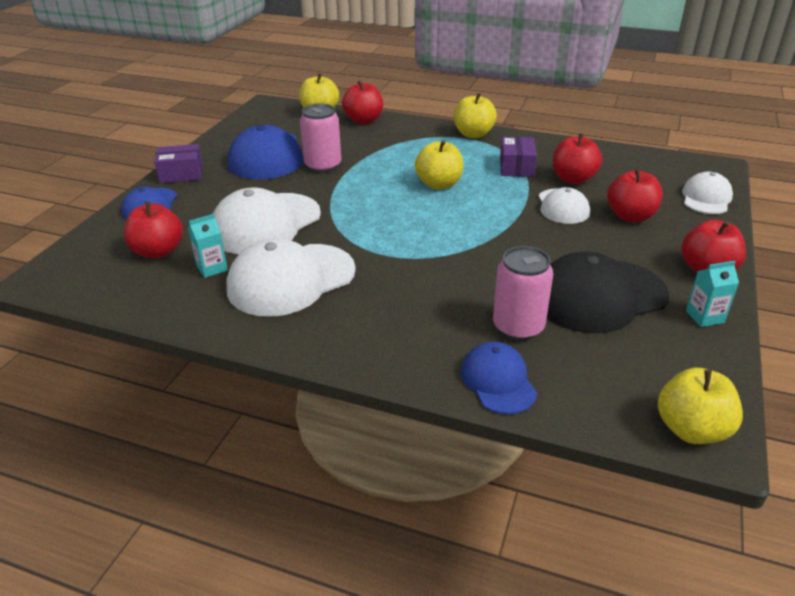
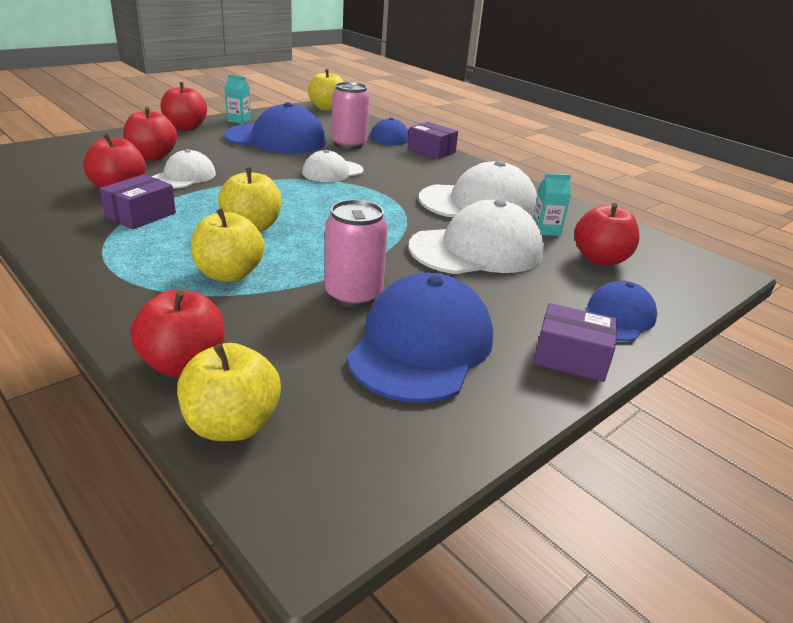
camera: 155 degrees left, 5 degrees down
(412, 366) = (431, 151): none -> purple box
(473, 134) = (88, 269): yellow apple -> yellow apple (229, 274)
(599, 296) = (276, 139): black cap -> blue cap
(706, 198) = (65, 147): white cap -> white cap (332, 172)

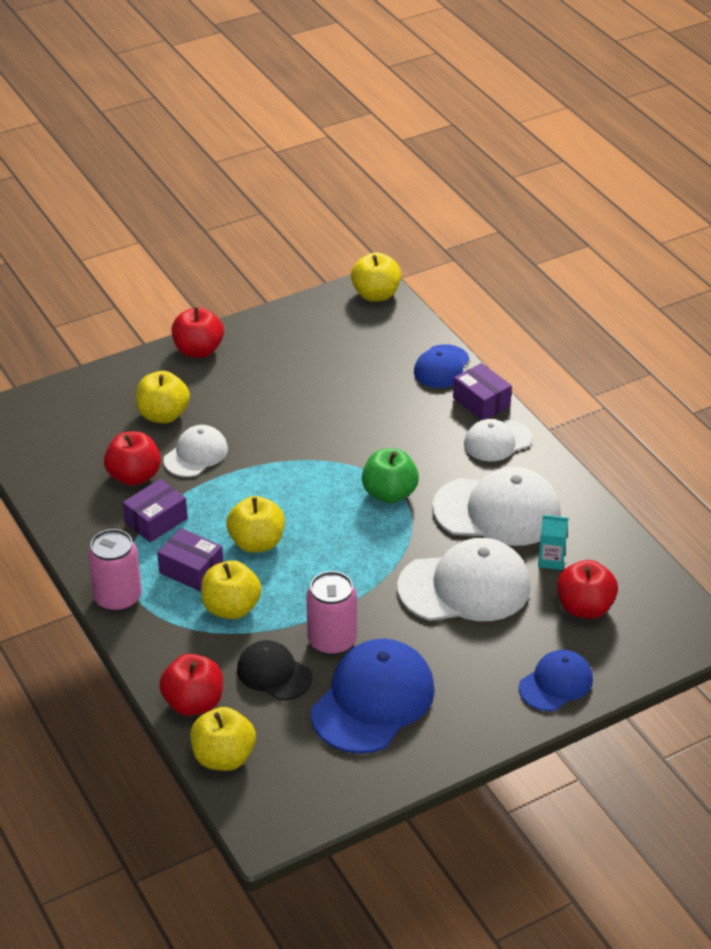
camera: 15 degrees right, 10 degrees up
(152, 156) = (163, 415): red apple -> yellow apple
(239, 120) = (261, 330): turquoise carton -> none
(276, 139) = (300, 376): blue cap -> none
(290, 327) = (274, 673): none -> black cap
(332, 172) = (352, 447): white cap -> white cap (497, 441)
(349, 144) = (384, 387): pink can -> pink can (118, 598)
(376, 195) = (389, 493): none -> green apple
(571, 357) = (490, 723): purple box -> purple box (191, 570)

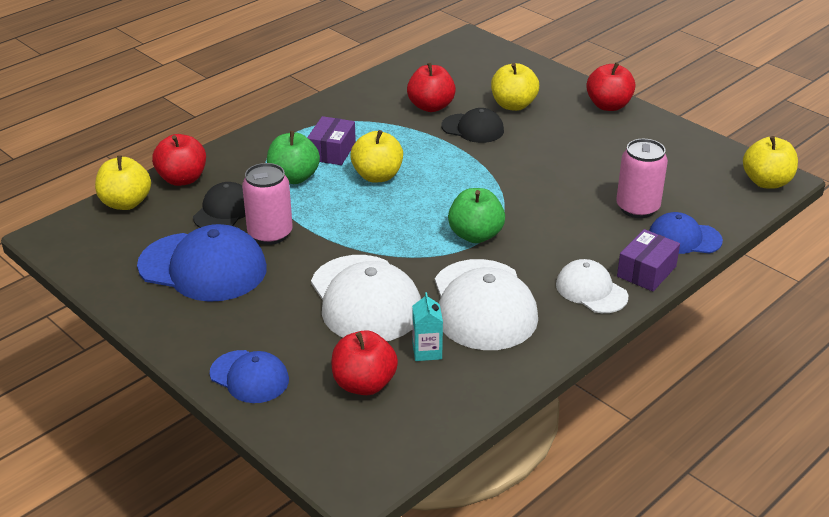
camera: 75 degrees right, 5 degrees down
(118, 598) = (288, 126): pink can -> pink can (637, 208)
(156, 521) = (383, 125): purple box -> none
(196, 454) = (473, 128): white cap -> black cap
(231, 608) = (294, 177): yellow apple -> green apple

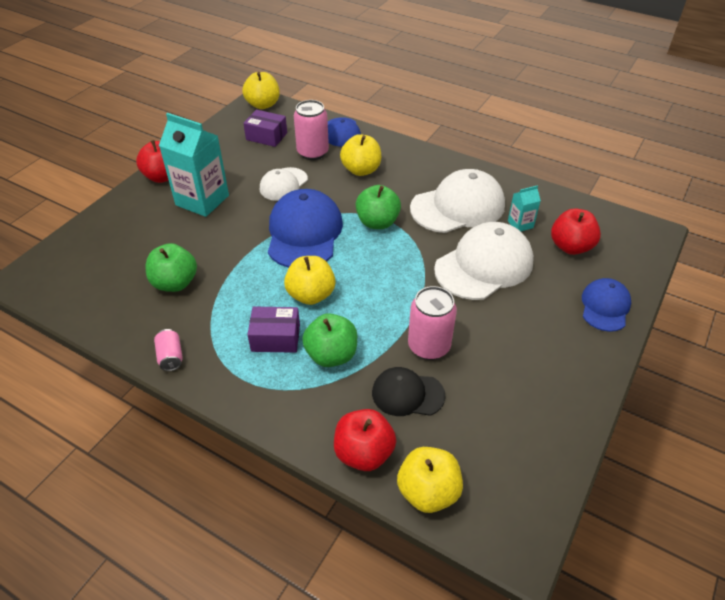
camera: 105 degrees left, 10 degrees up
(203, 267) = (499, 380): blue cap -> blue cap (304, 233)
(340, 101) = (171, 357): none -> pink can
(431, 106) = (175, 283): red apple -> green apple
(473, 128) = (214, 248): black cap -> none
(513, 105) = (167, 229): yellow apple -> yellow apple (361, 170)
(557, 126) = (202, 200): none -> turquoise carton
(591, 290) = (417, 164): white cap -> white cap (283, 184)
(646, 271) = (386, 144): purple box -> purple box (266, 136)

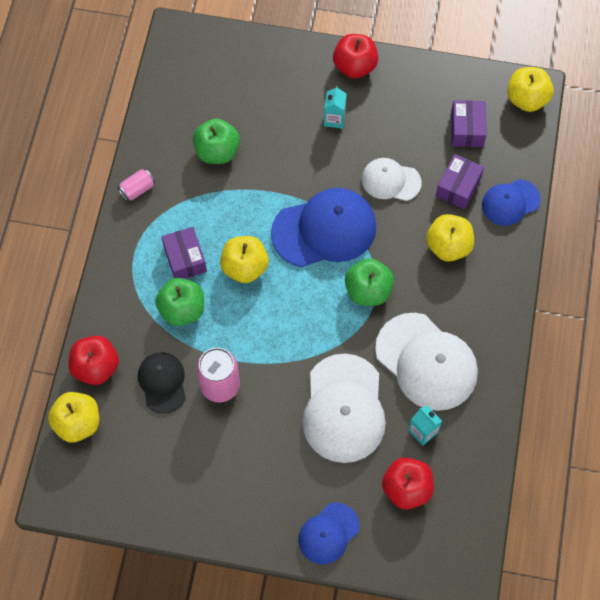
camera: 70 degrees right, 20 degrees up
(202, 200) = (334, 119): turquoise carton -> turquoise carton, size x0.48
(312, 152) = (458, 187): pink can -> purple box
(484, 265) = (344, 409): white cap -> white cap turned 60 degrees clockwise
(605, 307) = (328, 533): blue cap -> blue cap turned 135 degrees clockwise

